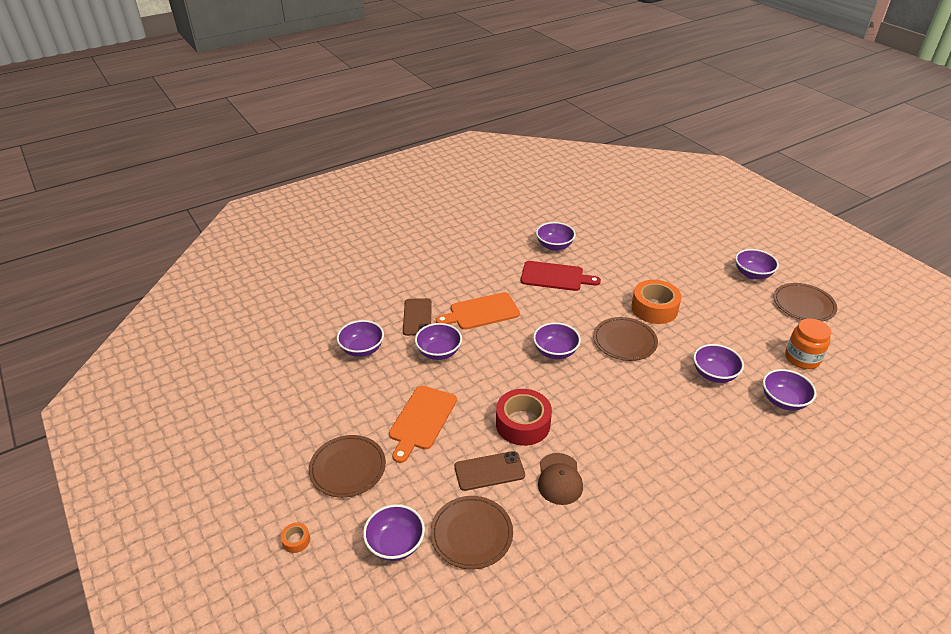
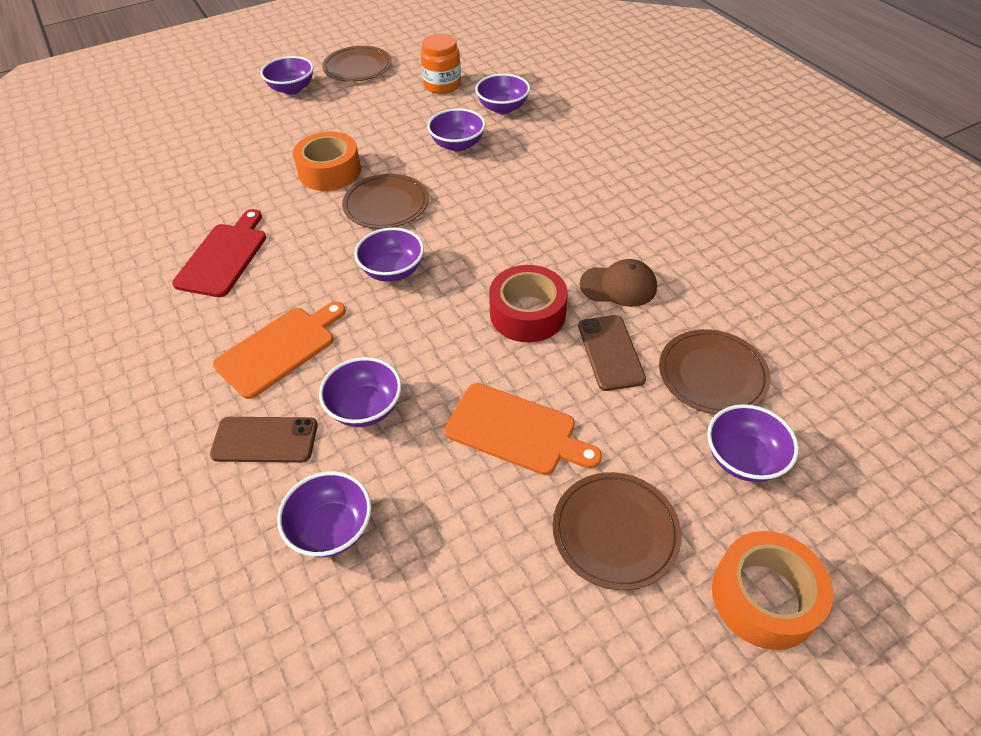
camera: 85 degrees left, 10 degrees up
(296, 540) = (764, 597): orange tape -> orange tape, size x2.33
(481, 312) = (280, 349): orange cutting board -> orange cutting board turned 120 degrees counterclockwise
(554, 246) = (144, 251): purple bowl -> none

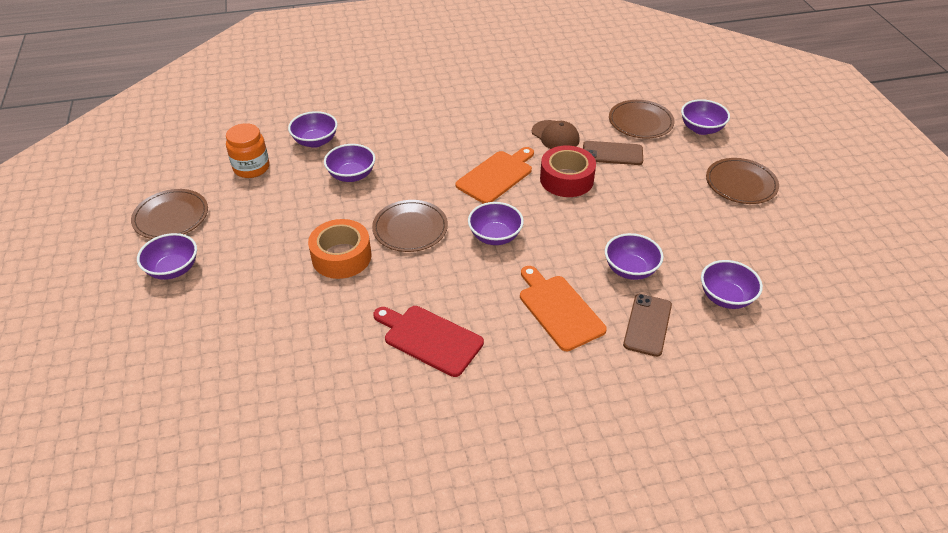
camera: 75 degrees left, 5 degrees down
(515, 430) = (665, 205): orange cutting board -> orange cutting board (496, 176)
(618, 286) = (555, 136): brown cap -> brown cap turned 120 degrees clockwise
(764, 597) = (782, 147): orange tape -> none

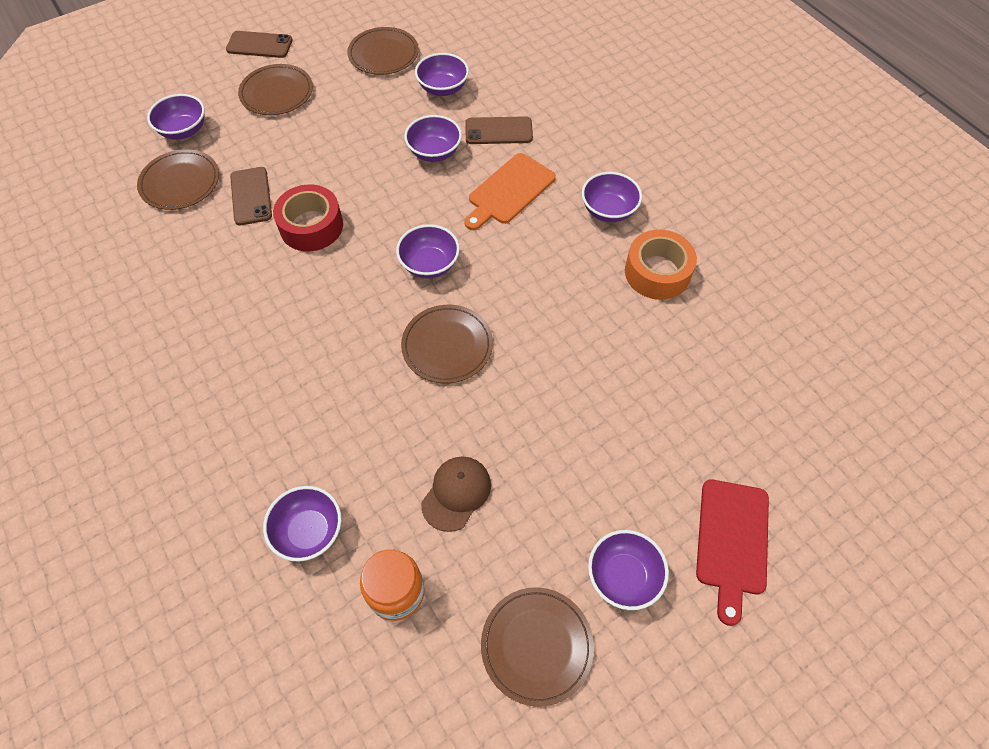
camera: 110 degrees left, 15 degrees up
(341, 257) = (520, 396): orange tape -> orange tape (657, 272)
(351, 175) = (371, 448): purple bowl -> purple bowl (608, 210)
(430, 339) = (592, 275): red cutting board -> red cutting board (732, 541)
(496, 176) = (324, 291): orange cutting board -> none
(555, 136) = (228, 254): brown cap -> brown cap (456, 493)
(791, 264) = (383, 54): none -> brown plate
(815, 182) = (259, 45): none -> brown phone

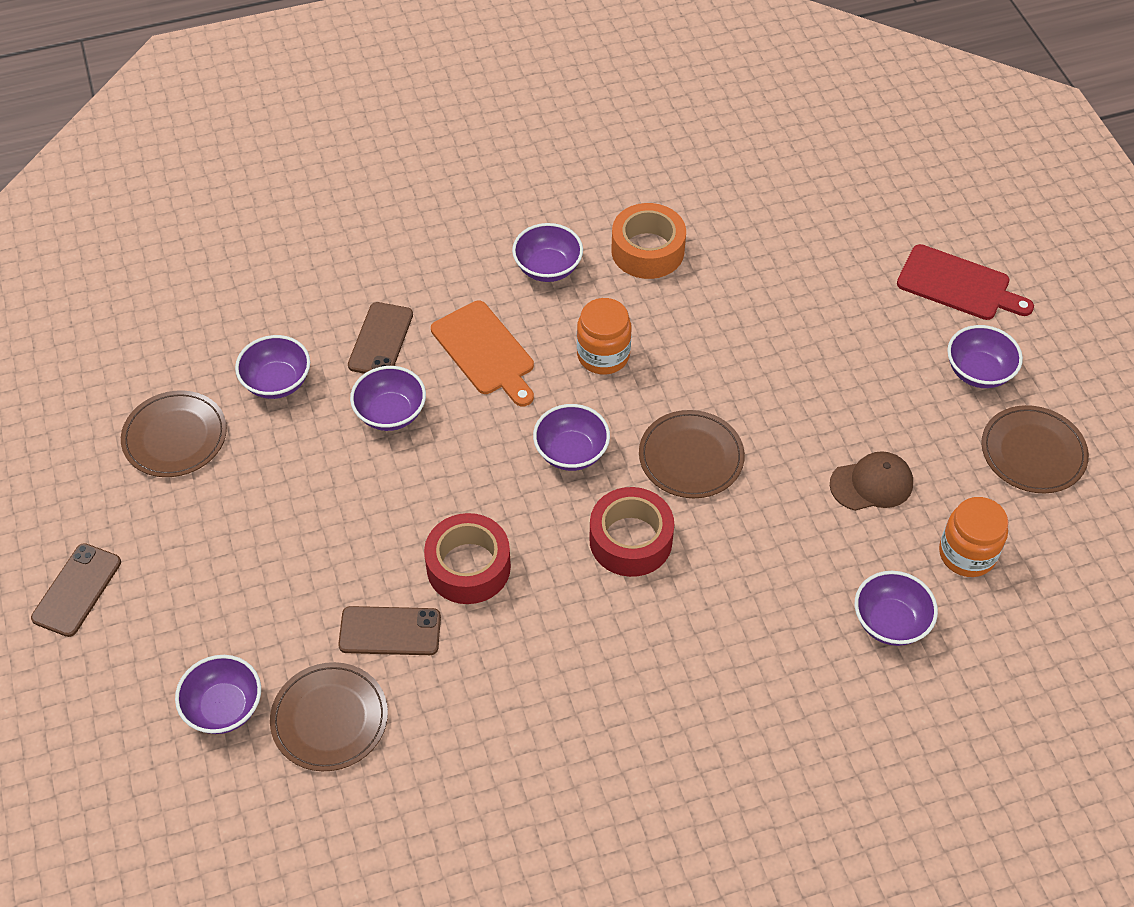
camera: 75 degrees left, 5 degrees down
(276, 93) = (196, 578): brown plate -> none
(355, 320) = (630, 540): none -> red tape
(456, 493) = (871, 484): brown cap -> brown cap turned 120 degrees clockwise
(532, 265) = (603, 355): none -> orange jar

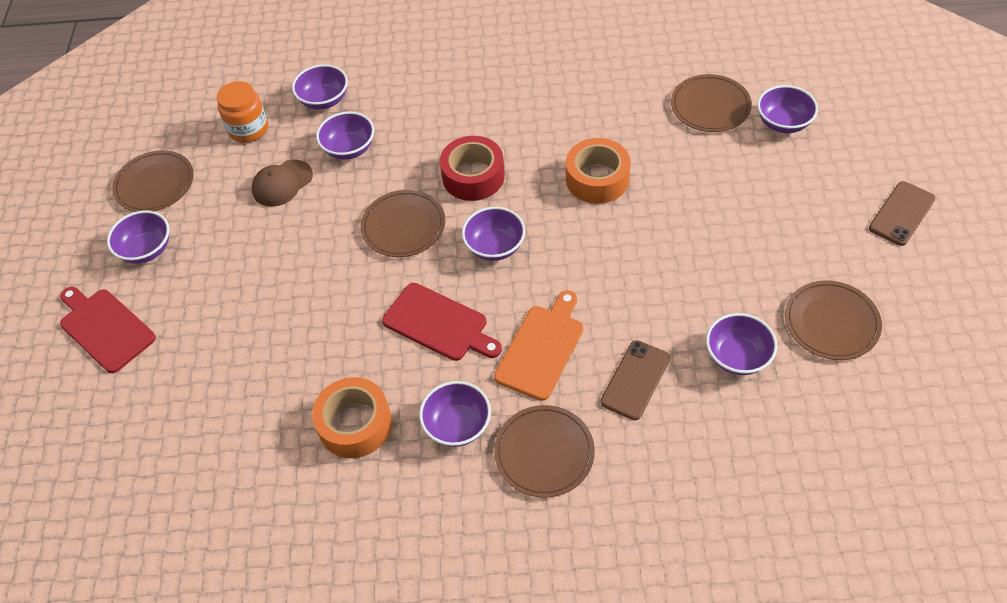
camera: 160 degrees left, 0 degrees up
(390, 413) = (637, 307): purple bowl -> purple bowl (349, 148)
(390, 631) = (662, 148): brown phone -> none
(457, 261) = (544, 452): none -> brown plate
(468, 567) = (597, 179): red tape -> orange tape
(485, 351) = (541, 348): orange cutting board -> orange cutting board turned 45 degrees clockwise
(603, 355) = (439, 324): orange jar -> red cutting board
(871, 484) = (282, 183): brown cap -> brown cap turned 45 degrees counterclockwise

